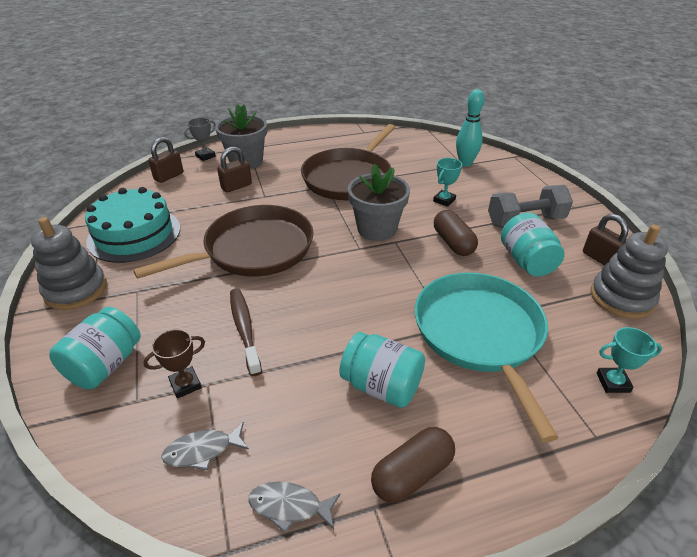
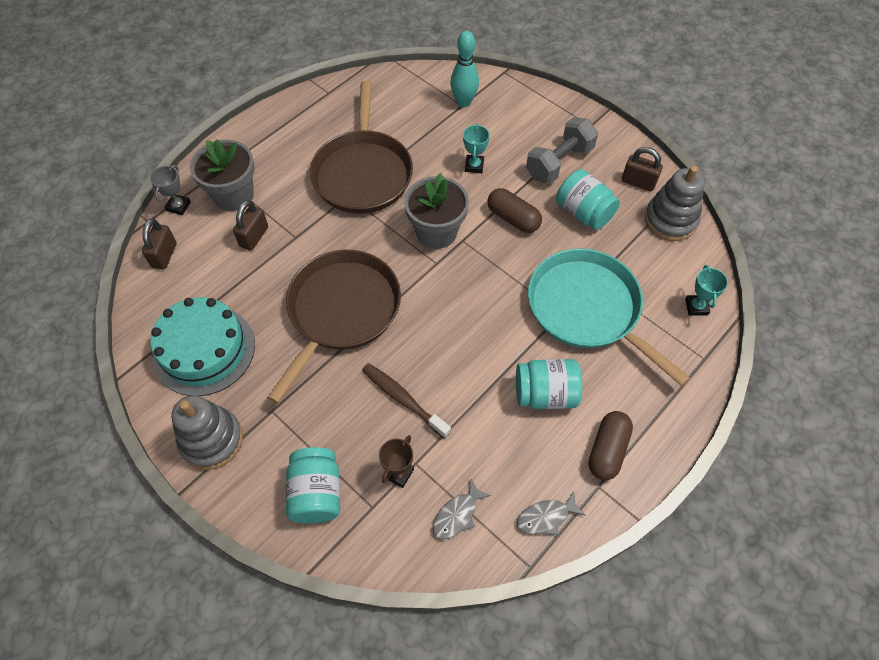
camera: 30 degrees left, 20 degrees up
(613, 382) = (696, 307): turquoise trophy -> turquoise trophy turned 60 degrees counterclockwise

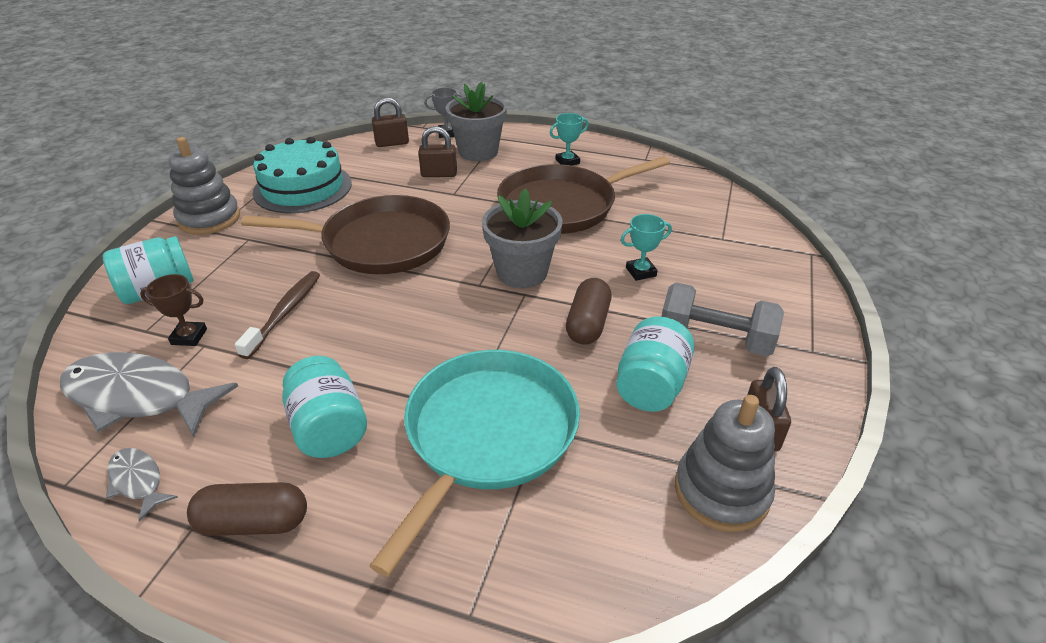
camera: 65 degrees right, 20 degrees down
(457, 515) = (138, 397): grey fish -> grey fish, size x2.08
(463, 102) = (727, 238): turquoise bowling pin -> none
(696, 307) = (569, 575): turquoise trophy -> turquoise trophy (567, 161)

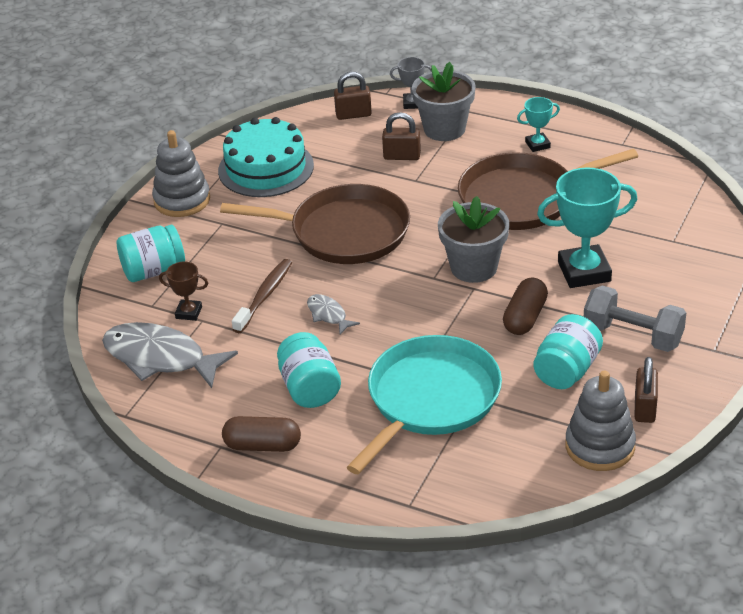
camera: 10 degrees right, 0 degrees up
(138, 481) = (176, 416): grey fish -> grey fish (328, 315)
(641, 272) = (584, 272): turquoise trophy -> turquoise trophy, size x2.00

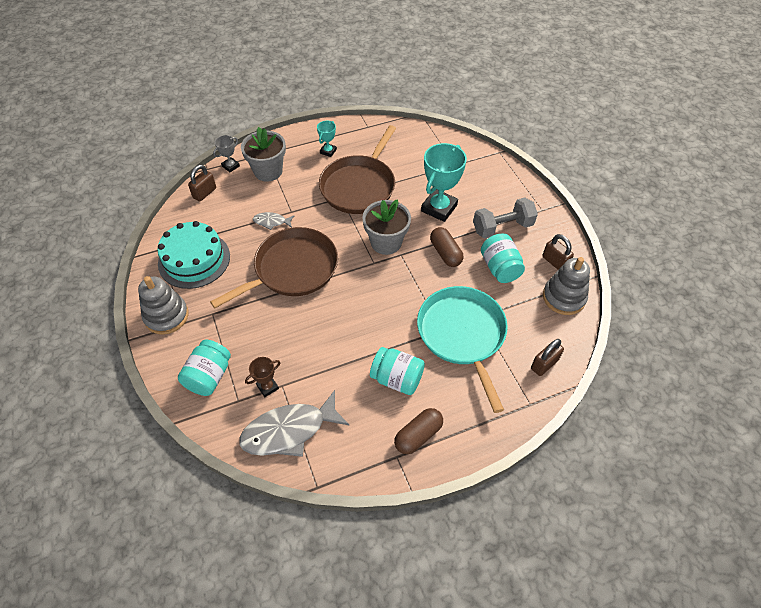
camera: 50 degrees left, 15 degrees up
(265, 296) = (298, 341): brown toothbrush -> none
(328, 315) = (349, 326): grey fish -> grey fish (271, 222)
(402, 156) = (265, 202): brown padlock -> brown padlock (544, 364)

